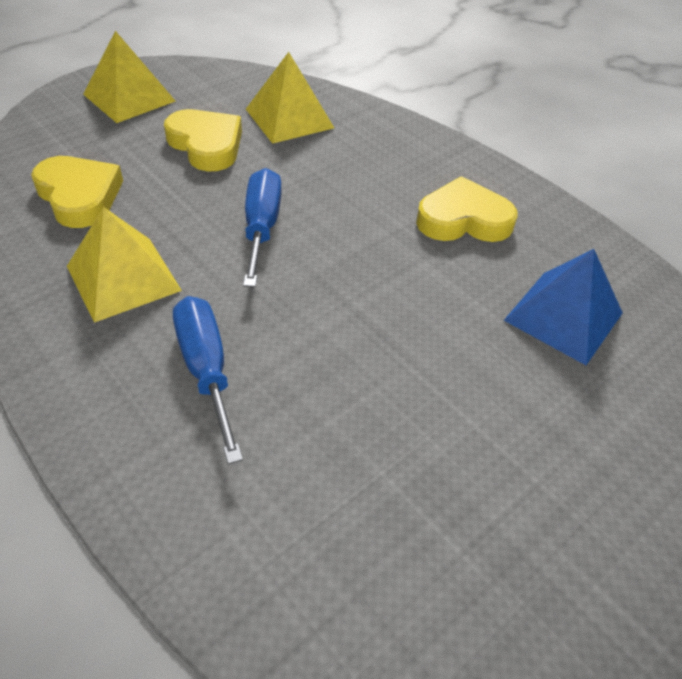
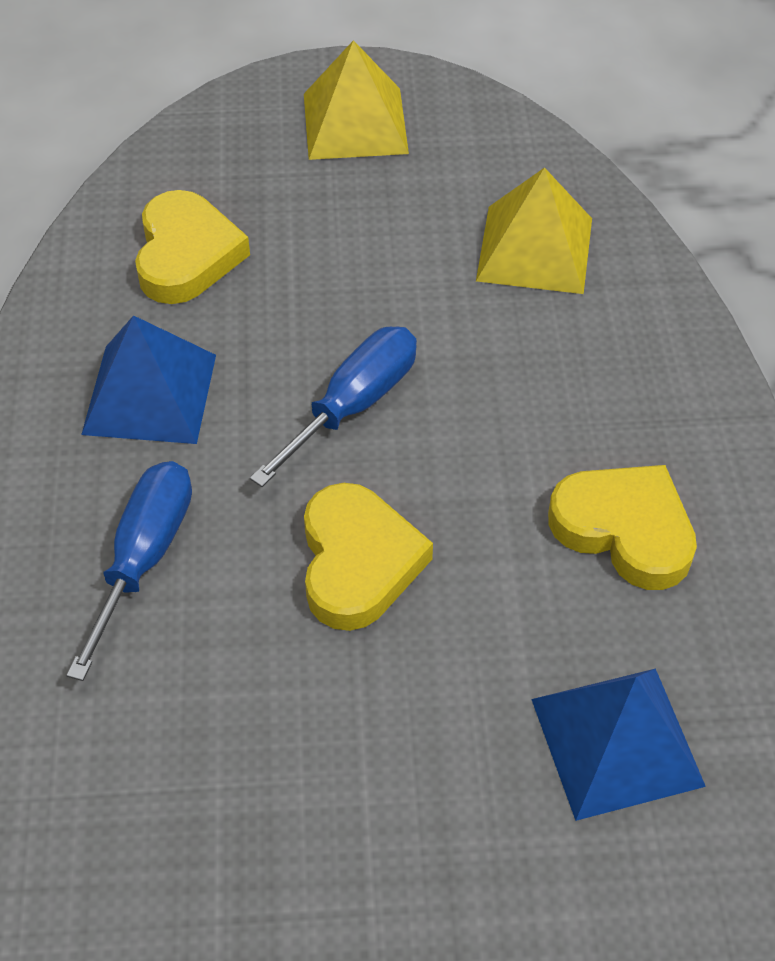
camera: 40 degrees right, 5 degrees up
(123, 278) = (150, 394): yellow pyramid -> blue pyramid
(206, 145) = (389, 245): yellow heart -> yellow heart (358, 562)

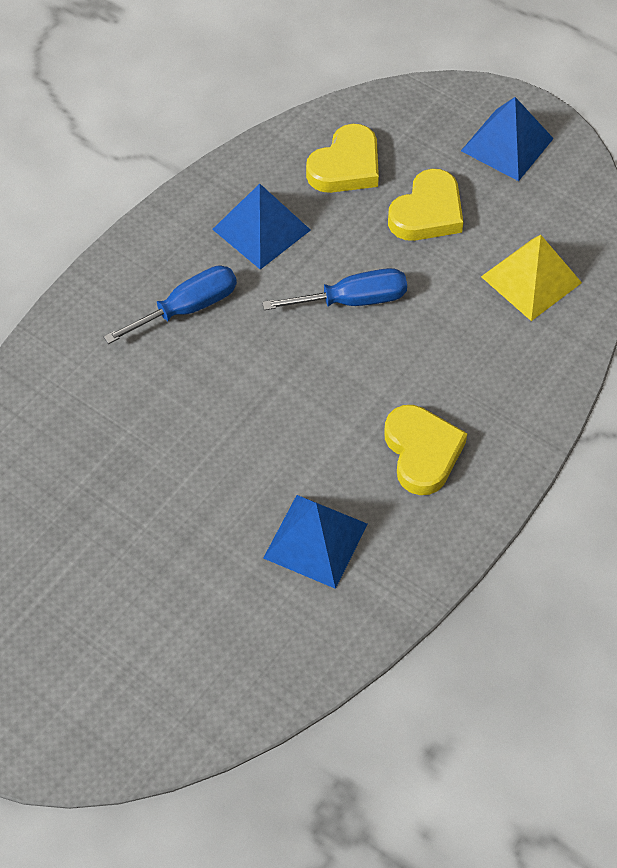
camera: 40 degrees right, 5 degrees up
(355, 123) = (507, 144): yellow pyramid -> blue pyramid
(358, 562) = (280, 378): yellow heart -> yellow heart (427, 212)

